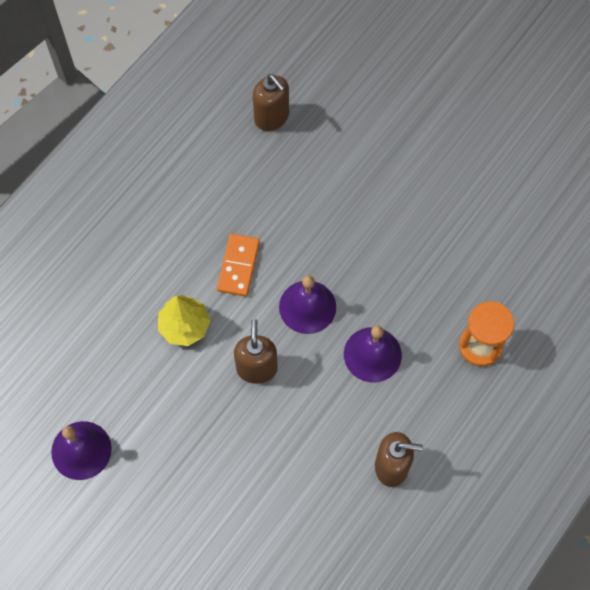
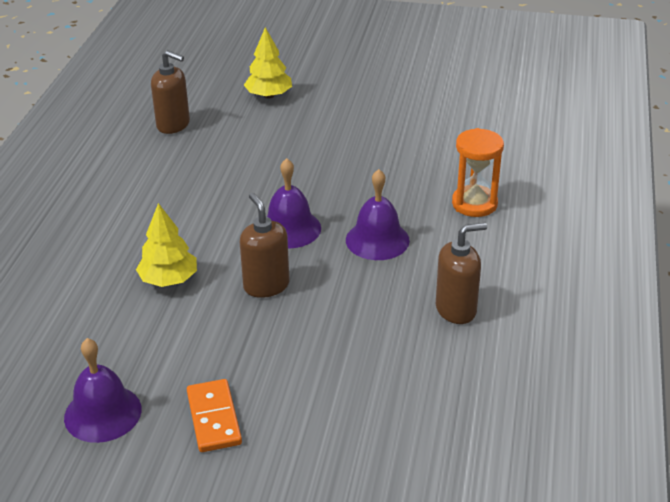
camera: 25 degrees left, 30 degrees down
(238, 266) = (200, 223): orange domino -> orange domino (213, 418)
(376, 108) = (269, 95): none -> yellow tree

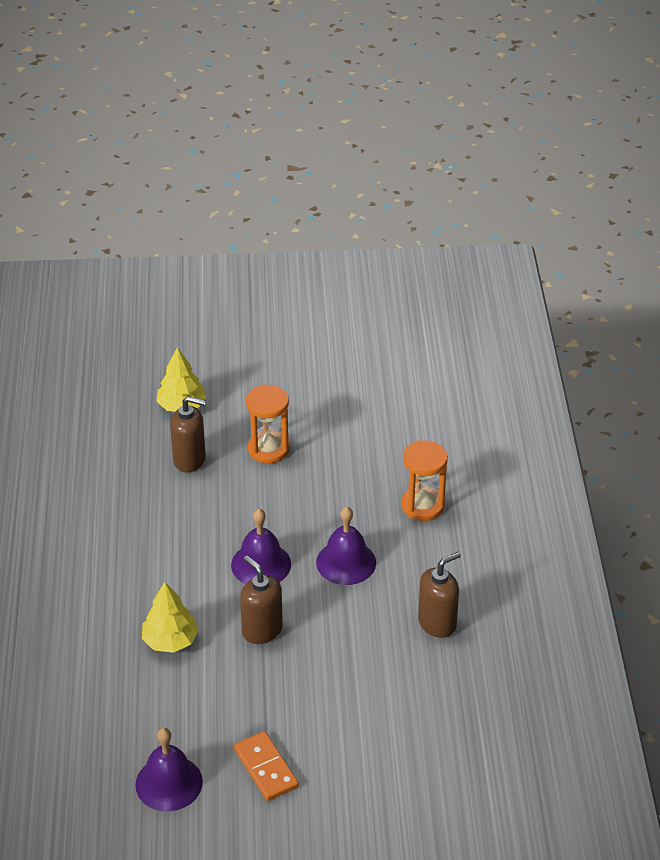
camera: 15 degrees left, 5 degrees up
(173, 125) = (99, 460): brown soap dispenser -> brown soap dispenser (190, 460)
(336, 138) = (268, 449): none -> orange hourglass

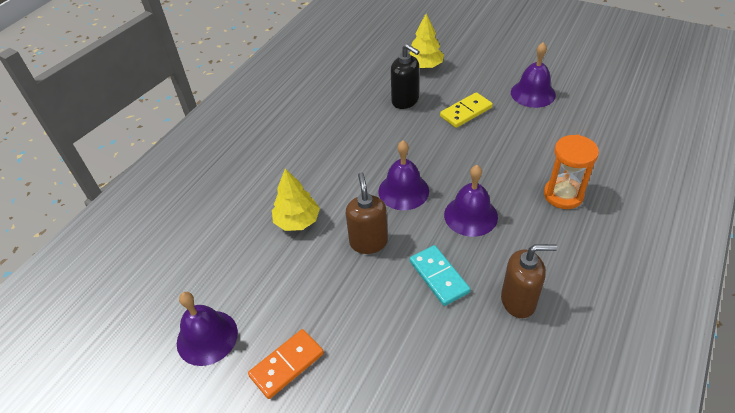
camera: 35 degrees right, 5 degrees up
(190, 460) = (405, 101): brown soap dispenser -> black soap dispenser
(265, 768) = (287, 364): orange domino -> orange domino turned 45 degrees clockwise
(268, 449) = (466, 112): orange hourglass -> yellow domino
(329, 400) = (533, 93): none -> purple bell
(353, 633) = (439, 276): none -> turquoise domino

